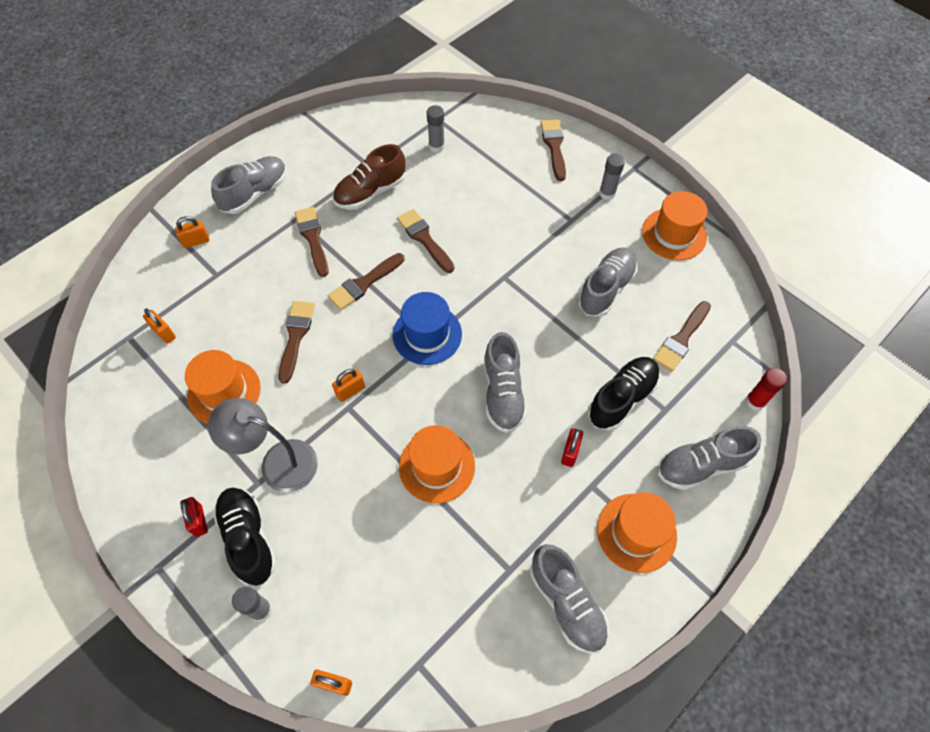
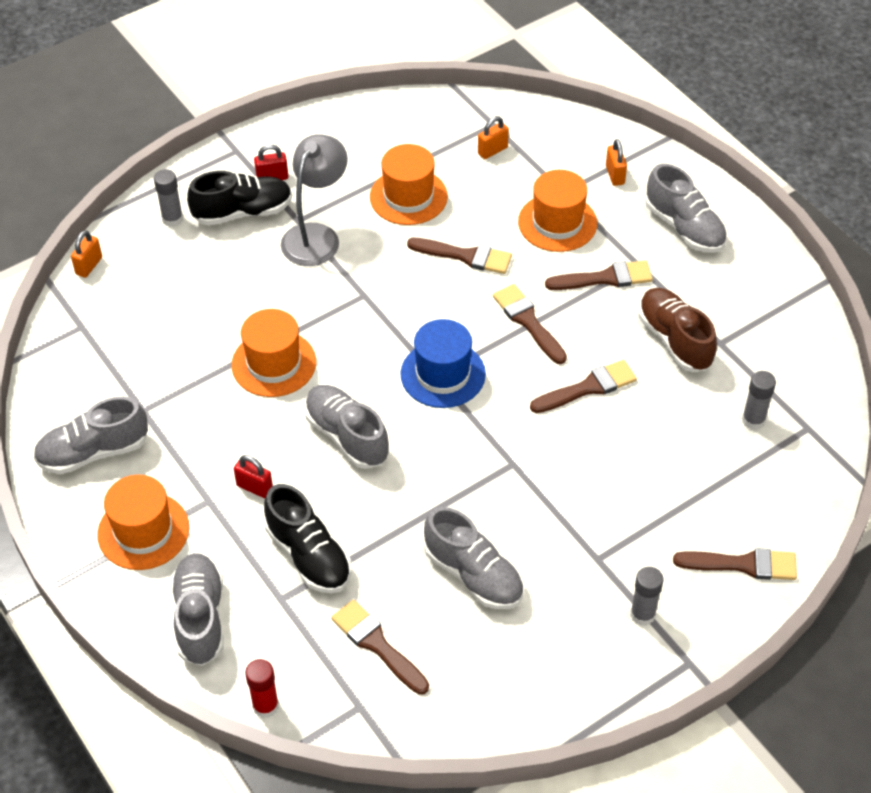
camera: 100 degrees right, 10 degrees down
(350, 391) = (384, 298): orange padlock -> none
(503, 393) = (347, 436): grey shoe -> grey shoe turned 45 degrees clockwise
(674, 234) = (554, 684): orange hat -> orange hat (557, 223)

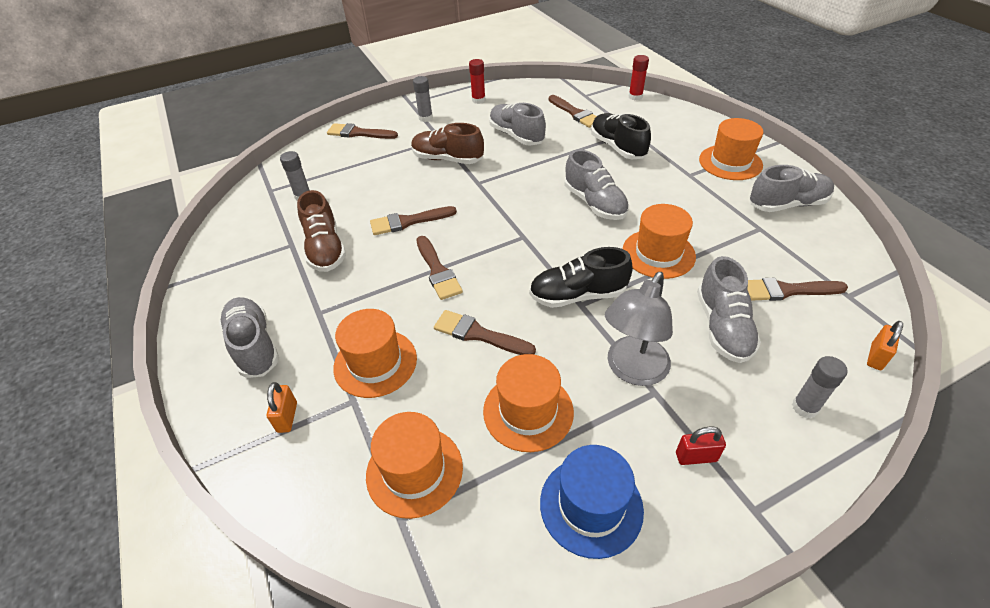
camera: 170 degrees left, 5 degrees down
(200, 617) = (680, 126): grey shoe -> grey shoe (722, 327)
(243, 212) = (722, 409): black shoe -> black shoe (578, 295)
(254, 487) = (659, 179): red padlock -> none
(443, 374) = (517, 237): blue hat -> blue hat (591, 505)
(492, 151) = (414, 470): orange padlock -> orange hat
(561, 677) = (478, 100): none -> red glue stick
(571, 510) = (447, 159): none -> brown shoe
(605, 278) = (355, 302): brown brush -> brown brush (787, 290)

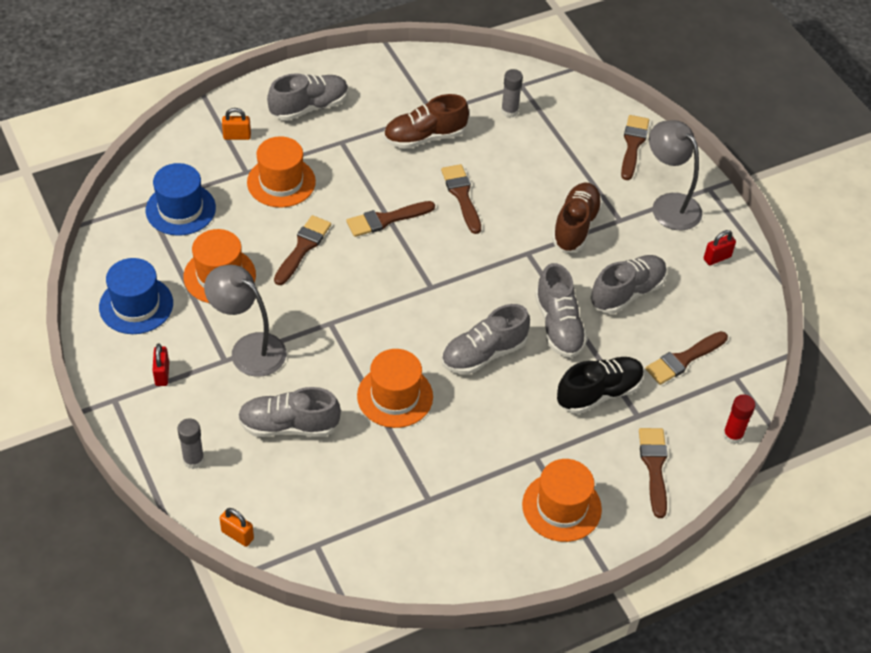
camera: 85 degrees right, 5 degrees up
(414, 470) = (180, 209): orange hat -> blue hat
(425, 118) = (669, 205): grey glue stick -> grey lamp
(478, 100) = (717, 258): red glue stick -> red padlock
(578, 295) = (342, 322): black shoe -> none
(787, 204) = (470, 541): grey shoe -> grey shoe (558, 326)
(787, 290) = (329, 493): brown brush -> brown brush (654, 467)

